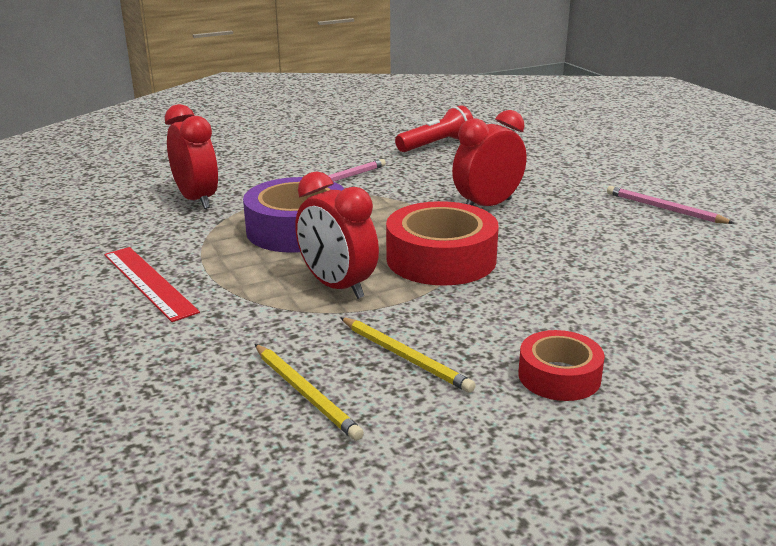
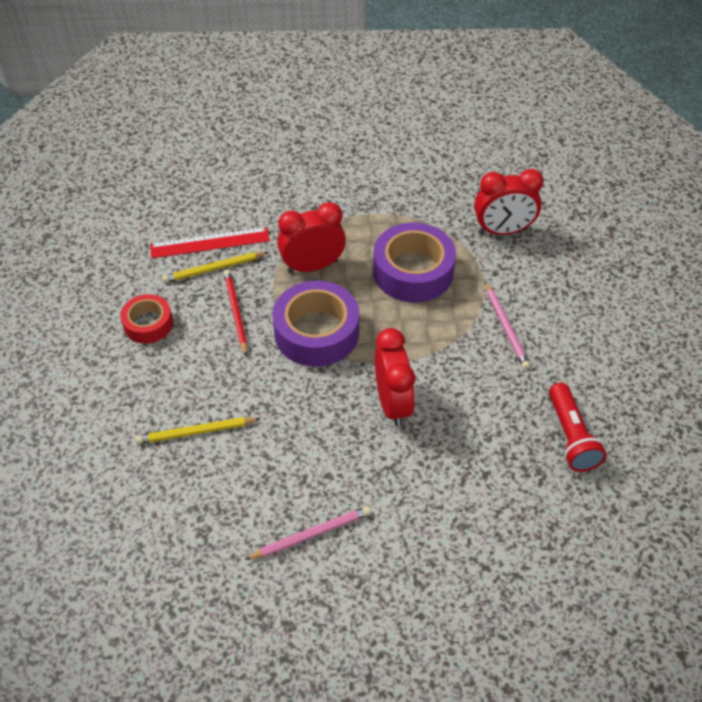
camera: 115 degrees right, 25 degrees up
(148, 282) = (374, 186): red ruler -> red ruler (210, 242)
(306, 393) = (211, 222): yellow pencil -> yellow pencil (196, 432)
(441, 259) = (316, 332): red tape -> purple tape
(466, 315) = (235, 313): none -> red pencil

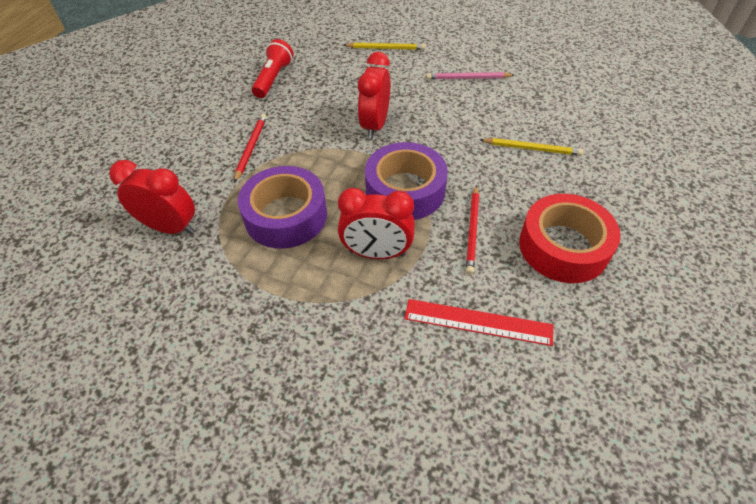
camera: 155 degrees left, 0 degrees up
(148, 324) = (563, 247): red tape -> red tape, size x1.72
(214, 269) = (482, 285): yellow pencil -> yellow pencil (386, 48)
(506, 327) = (251, 148): pink pencil -> red pencil

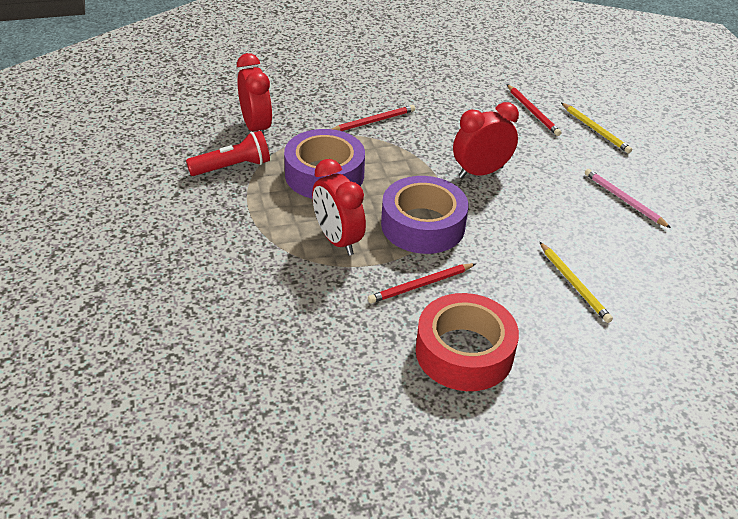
camera: 50 degrees right, 10 degrees down
(273, 78) = (466, 90): red flashlight -> red flashlight (233, 167)
(336, 63) = (533, 112): none -> red pencil
(478, 322) = (324, 327): red ruler -> none

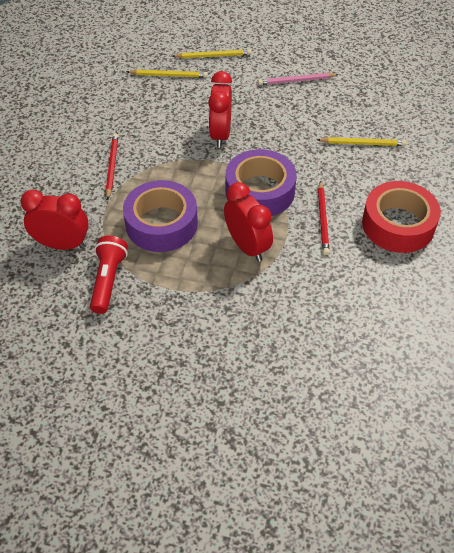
camera: 60 degrees left, 10 degrees up
(337, 240) = (247, 246): red clock -> red clock turned 120 degrees counterclockwise
(533, 112) = (169, 75): red pencil -> yellow pencil

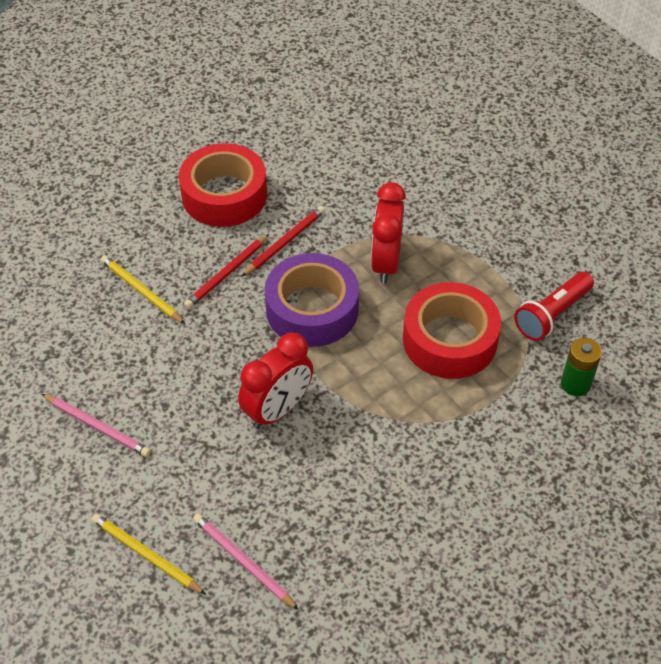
camera: 140 degrees left, 0 degrees up
(62, 244) = (575, 384): red clock -> green battery
(112, 166) = (447, 452): red pencil -> red pencil (227, 273)
(161, 224) = (449, 340): purple tape -> red tape
(169, 75) = (243, 562): yellow pencil -> pink pencil

